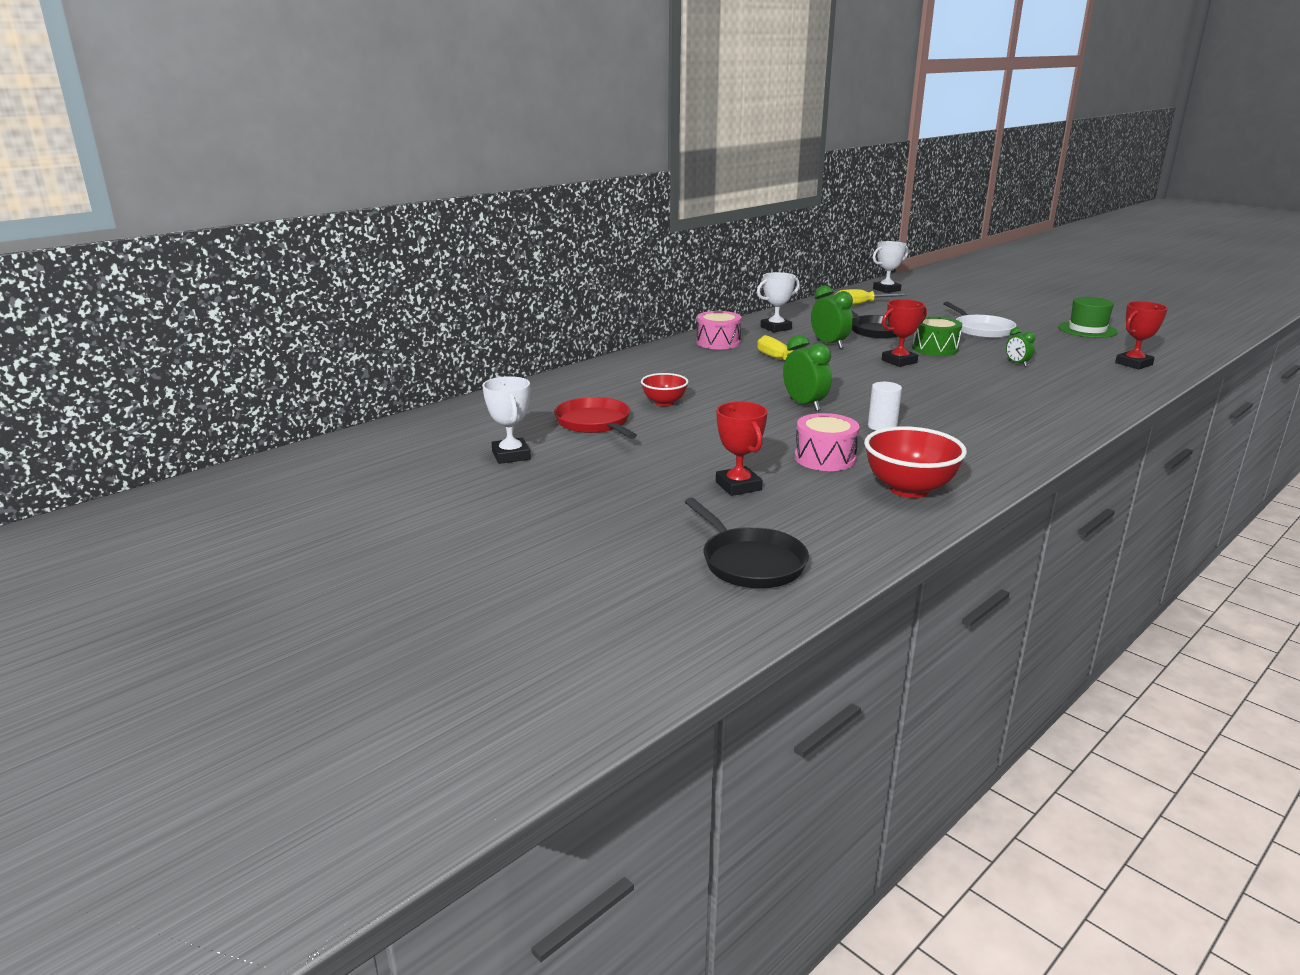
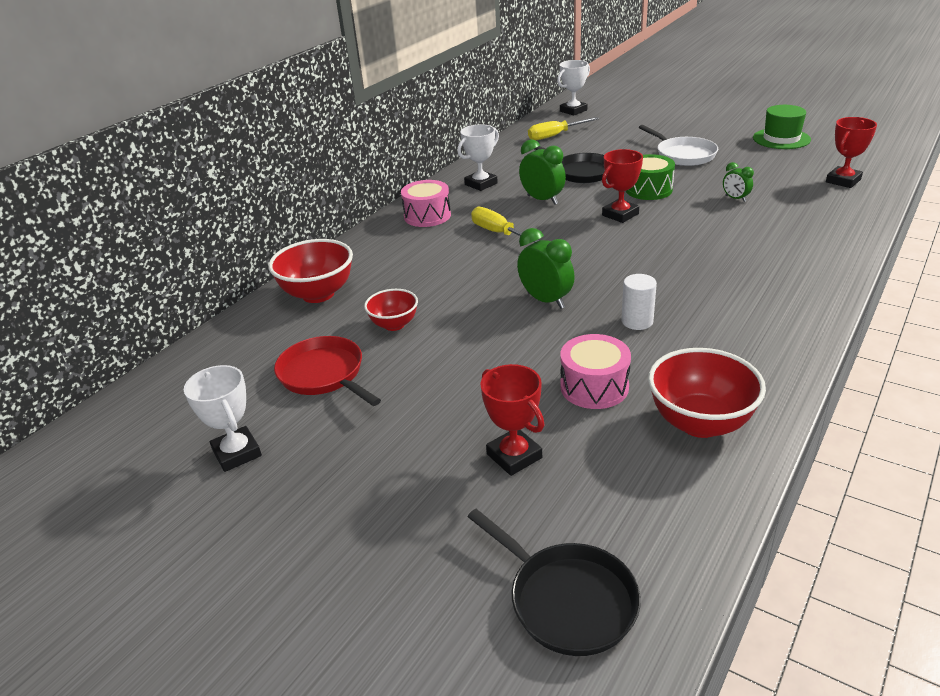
camera: 10 degrees left, 10 degrees up
(604, 378) = (318, 294): none -> red bowl

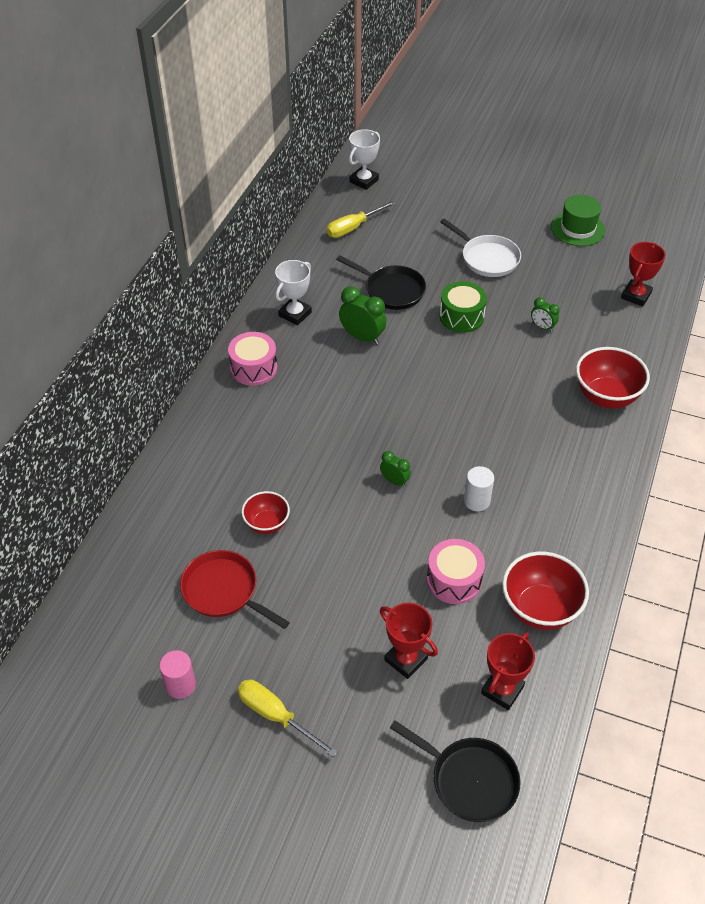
camera: 15 degrees left, 15 degrees up
(237, 453) = (180, 685): white trophy -> pink cylinder
(318, 294) = (181, 490): red bowl -> red bowl (606, 397)
(499, 233) = (332, 391): yellow screwdriver -> yellow screwdriver (276, 716)
(545, 300) = (394, 481): green clock -> green clock, size x0.58
(620, 214) = (440, 356): red trophy -> red trophy (502, 690)

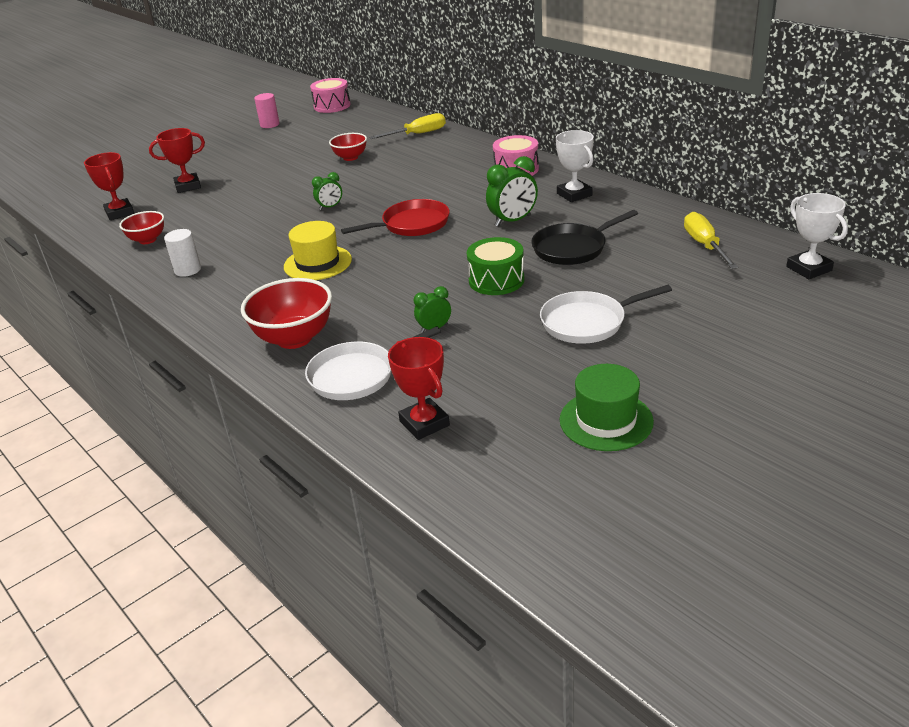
camera: 120 degrees right, 15 degrees down
(224, 591) = (315, 140): red pan -> red pan (412, 225)
(276, 716) = (213, 146): yellow screwdriver -> yellow screwdriver (417, 134)
(454, 580) = (216, 213): pink drum -> pink drum (332, 106)
(469, 780) = (91, 191): black pan -> none
(476, 501) = (268, 237): white cylinder -> white cylinder (188, 270)
(500, 436) = (317, 263): none -> yellow hat
(539, 609) = (147, 240): red bowl -> red bowl, size x0.60
(618, 344) = (357, 375): none -> white pan

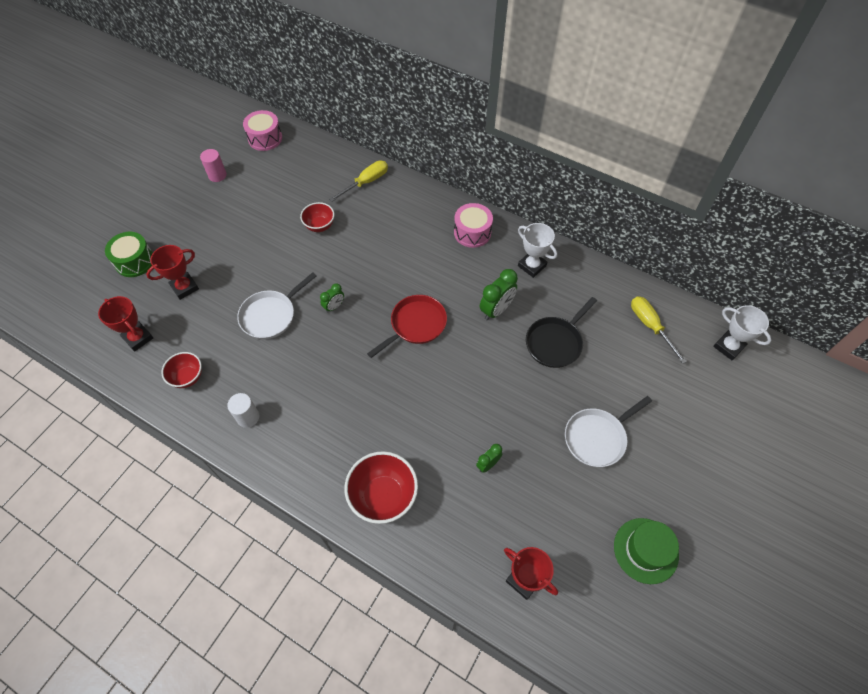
camera: 20 degrees left, 25 degrees up
(317, 263) = (358, 391): yellow hat -> none
(357, 375) = (452, 533): white pan -> white pan (271, 315)
(496, 280) = (512, 394): green drum -> green drum (135, 261)

